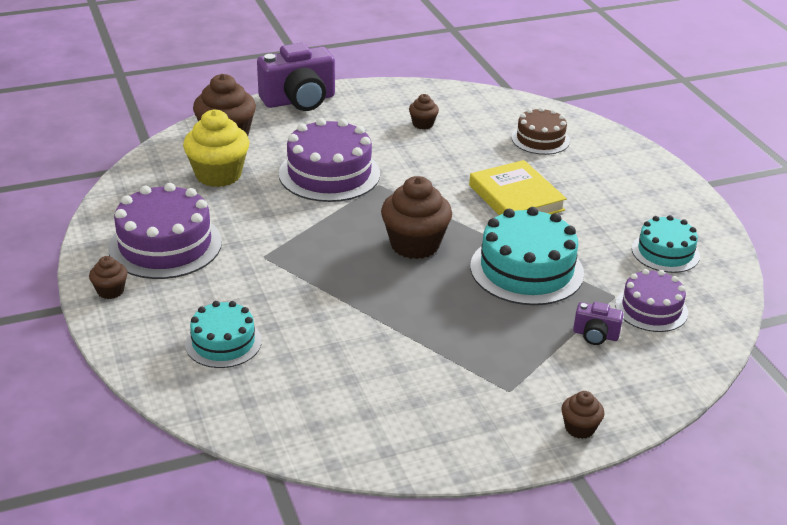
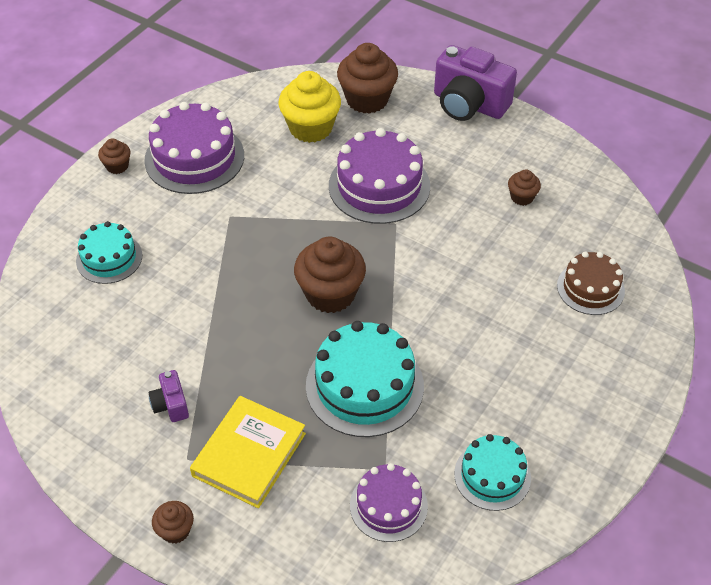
camera: 55 degrees right, 15 degrees up
(516, 198) = (470, 322): yellow book -> yellow book (249, 454)
(595, 335) = (311, 482): purple camera -> purple camera (171, 404)

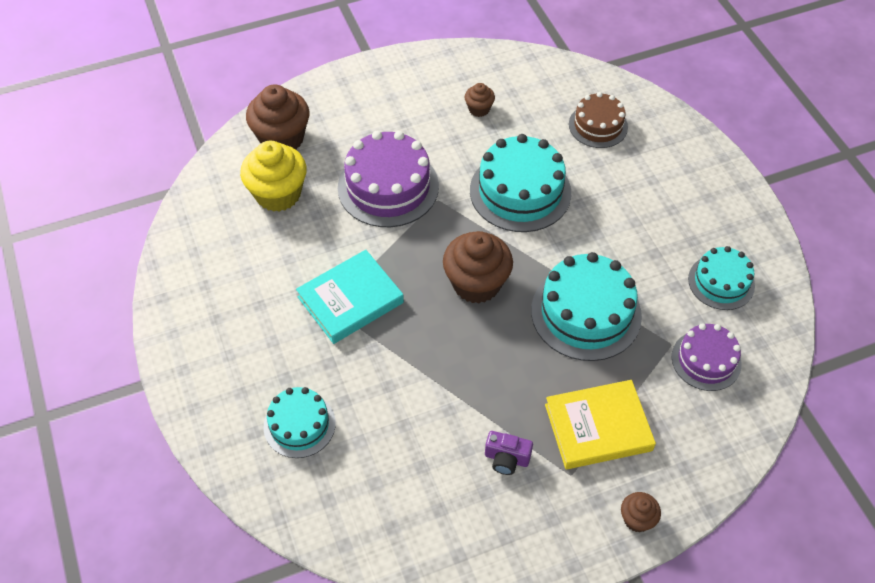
camera: 55 degrees left, 5 degrees up
(117, 166) = (186, 361): brown cupcake -> none
(194, 158) = (233, 296): purple cake -> none
(246, 224) = (350, 300): none -> turquoise book
(249, 454) = (598, 427): yellow book -> yellow book turned 75 degrees counterclockwise
(457, 272) = (520, 191): none -> turquoise cake
(469, 104) = (352, 80): purple camera -> none

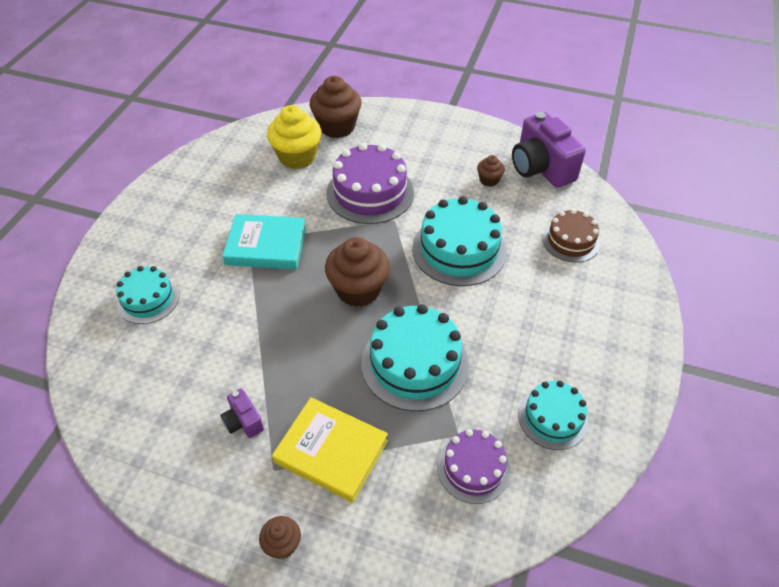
camera: 40 degrees right, 5 degrees down
(510, 70) = (541, 168): none -> purple camera

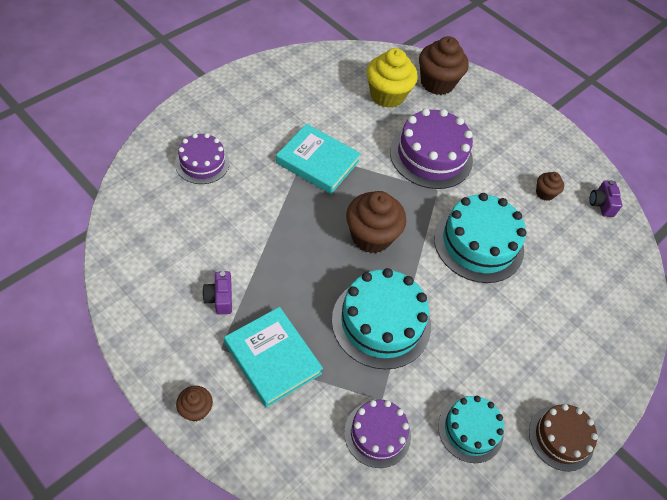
camera: 20 degrees right, 5 degrees up
(148, 299) = (202, 163): turquoise cake -> purple cake
(331, 451) = (272, 358): yellow book -> turquoise book
(541, 168) = (601, 204): purple camera -> purple camera, size x0.47
(570, 241) = (586, 284): brown cake -> brown cake (561, 438)

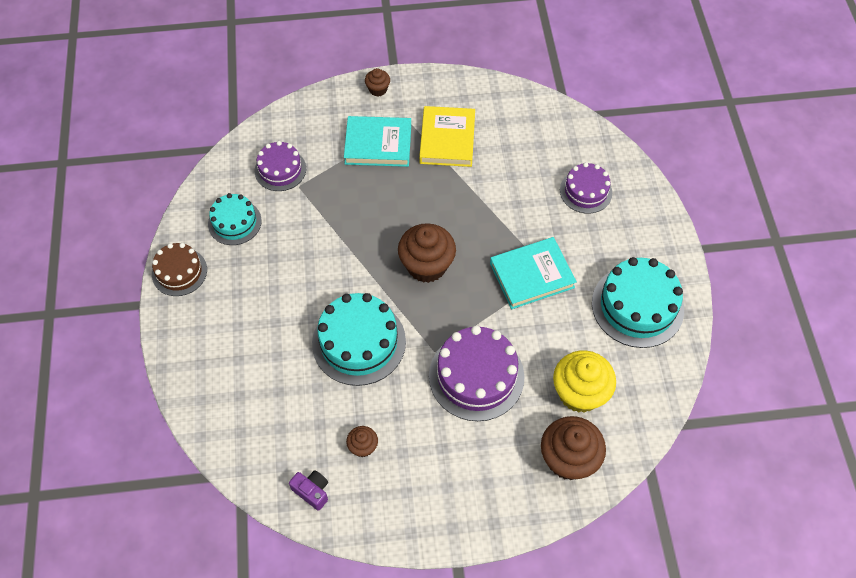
camera: 135 degrees right, 5 degrees up
(219, 298) = (447, 139): purple camera -> yellow book
(381, 322) = (350, 223): turquoise cake -> turquoise cake (637, 306)

